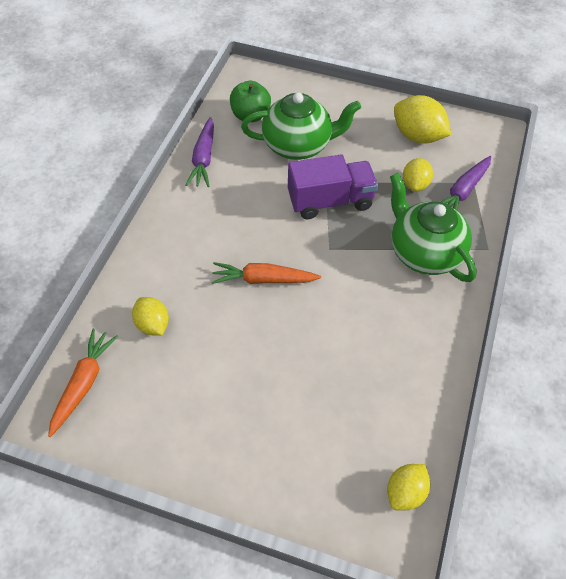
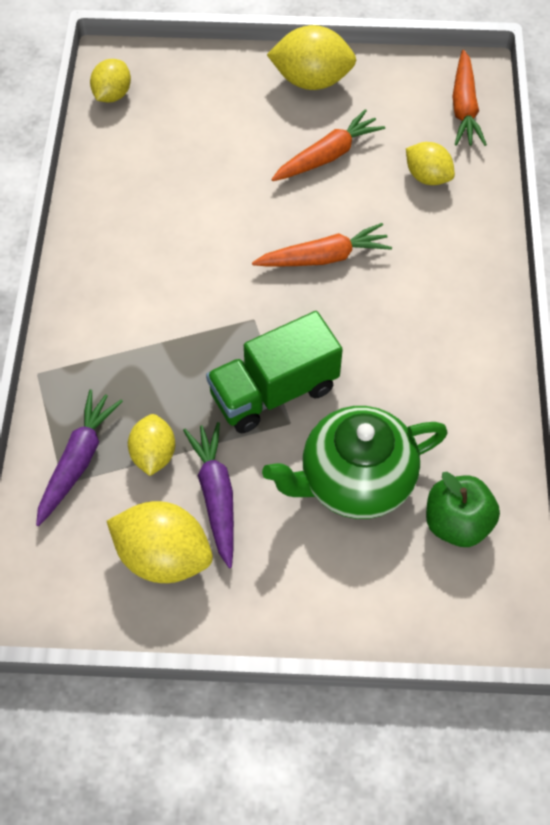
camera: 165 degrees right, 5 degrees up
(203, 158) = (488, 415): purple carrot -> purple carrot (216, 496)
(205, 455) = (311, 80): none -> yellow lemon
(225, 366) = (327, 156): none -> orange carrot
(330, 201) = (274, 391): purple truck -> green truck
(424, 253) = (125, 345): green teapot -> none

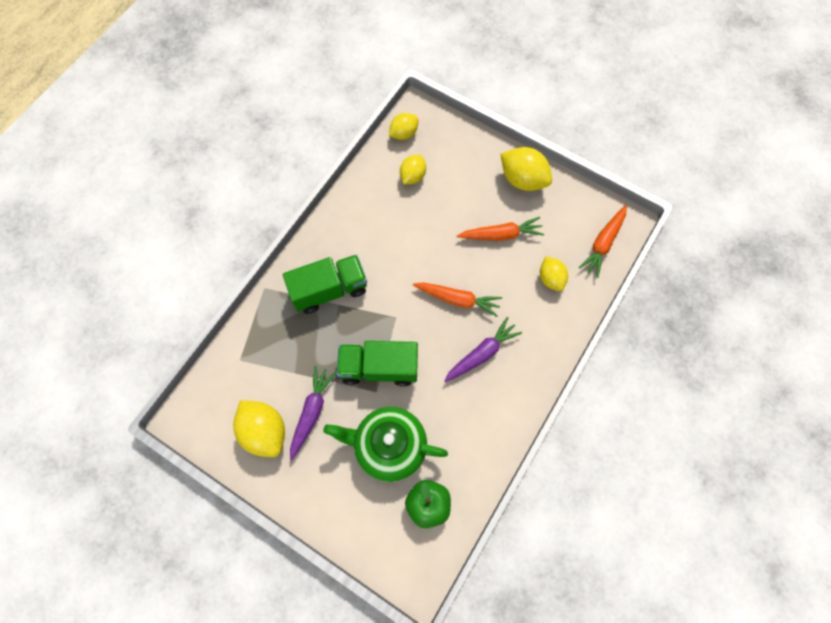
camera: 30 degrees right, 10 degrees up
(78, 461) = (255, 351): purple carrot -> purple carrot (482, 353)
(136, 330) = (329, 290): none -> green truck
(153, 454) = (294, 369): yellow lemon -> yellow lemon (412, 176)

